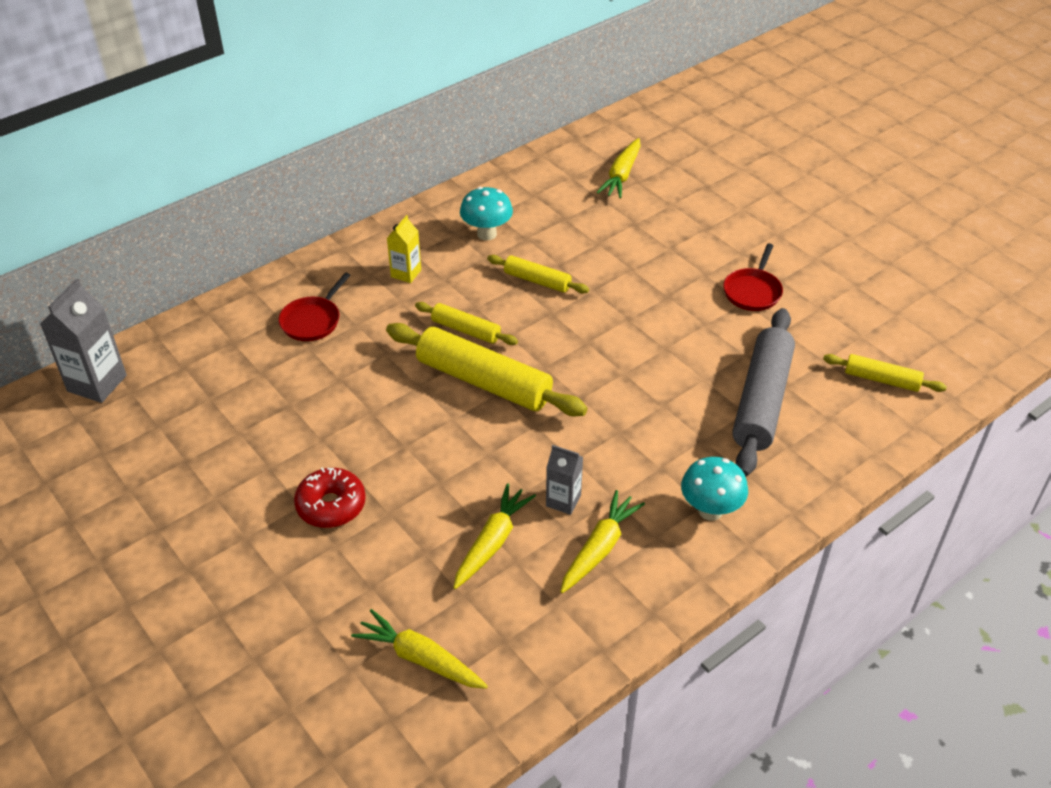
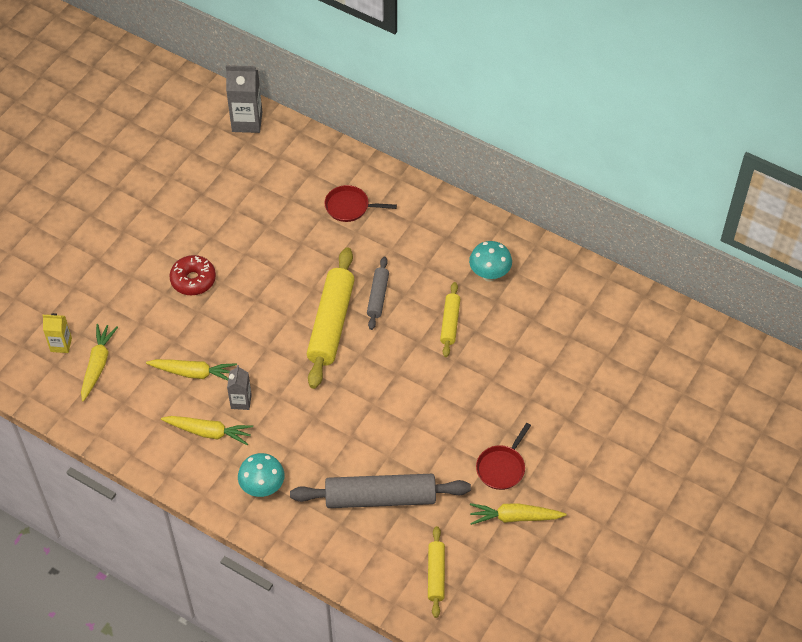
camera: 70 degrees right, 10 degrees up
(406, 273) = (422, 241): yellow carton -> yellow carton (61, 345)
(466, 330) = (378, 296): yellow rolling pin -> grey rolling pin
(621, 175) = (608, 342): yellow carrot -> yellow carrot (514, 517)
(753, 291) = (502, 467): red pan -> red pan turned 60 degrees counterclockwise

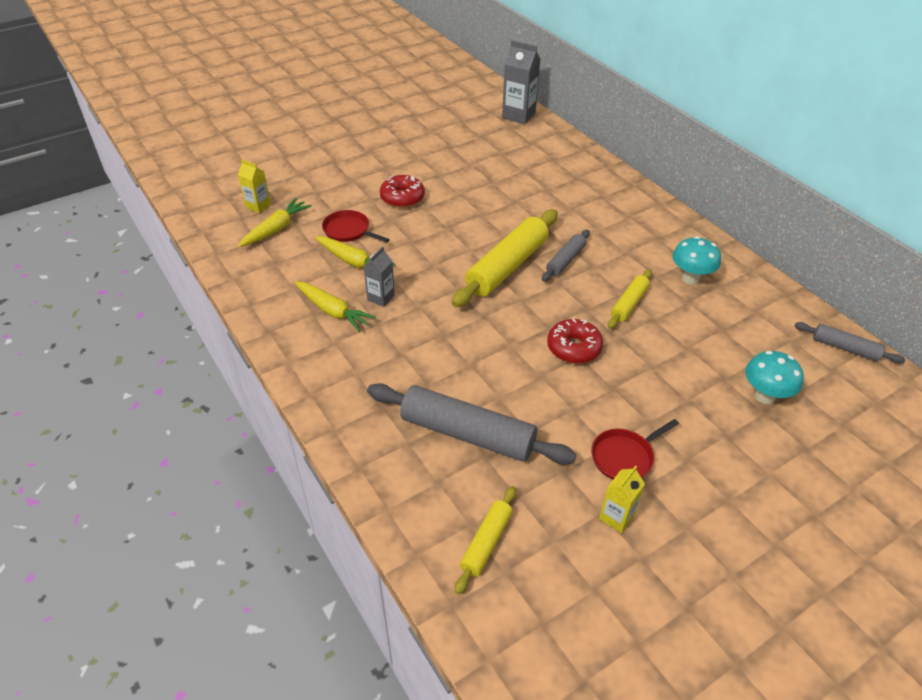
camera: 25 degrees right, 10 degrees down
(262, 488) = (350, 377): turquoise mushroom -> turquoise mushroom (764, 396)
(350, 207) = (575, 190): red pan -> red pan (348, 231)
(424, 386) = (574, 348): none -> red donut
(514, 517) = (616, 517): yellow carrot -> yellow carton
(629, 300) = (845, 348): none -> grey rolling pin

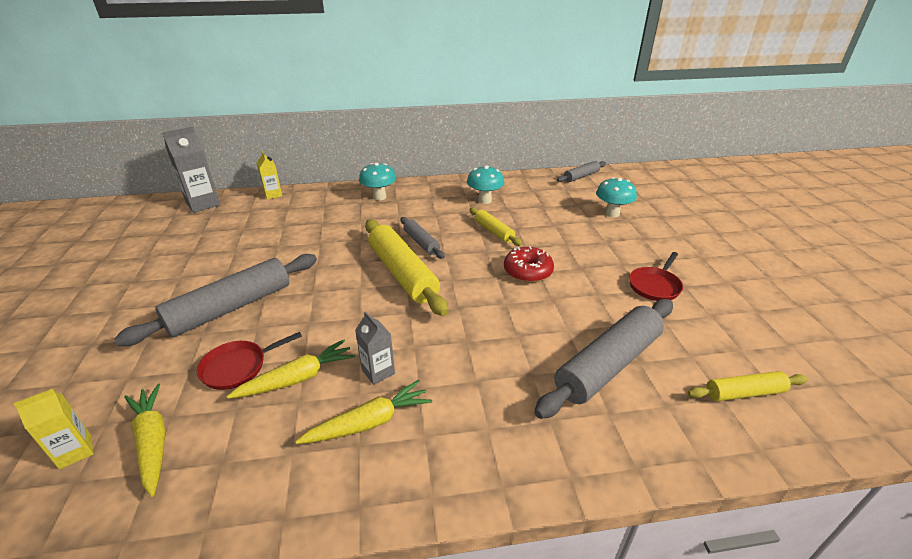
camera: 65 degrees left, 10 degrees down
(402, 198) = (231, 308): red donut -> grey rolling pin
(486, 543) = (744, 393): yellow rolling pin -> yellow rolling pin turned 60 degrees counterclockwise
(616, 517) = (716, 309): yellow carton -> yellow carton (273, 195)
(624, 203) = (379, 197): none -> turquoise mushroom
(624, 457) = (655, 286): red pan -> red pan turned 45 degrees clockwise

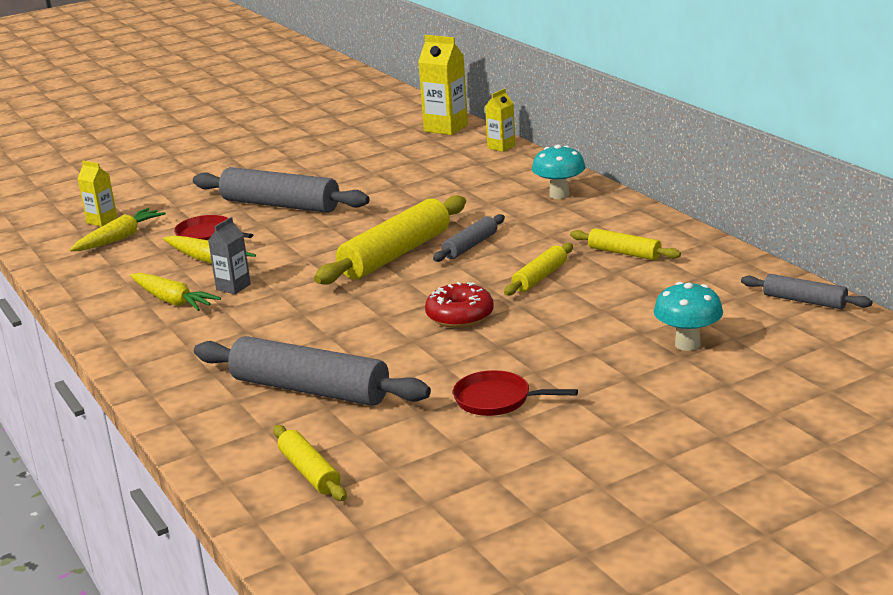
camera: 70 degrees right, 10 degrees down
(203, 204) = (446, 128): grey carton -> yellow carton
(484, 200) = (624, 253): turquoise mushroom -> yellow rolling pin

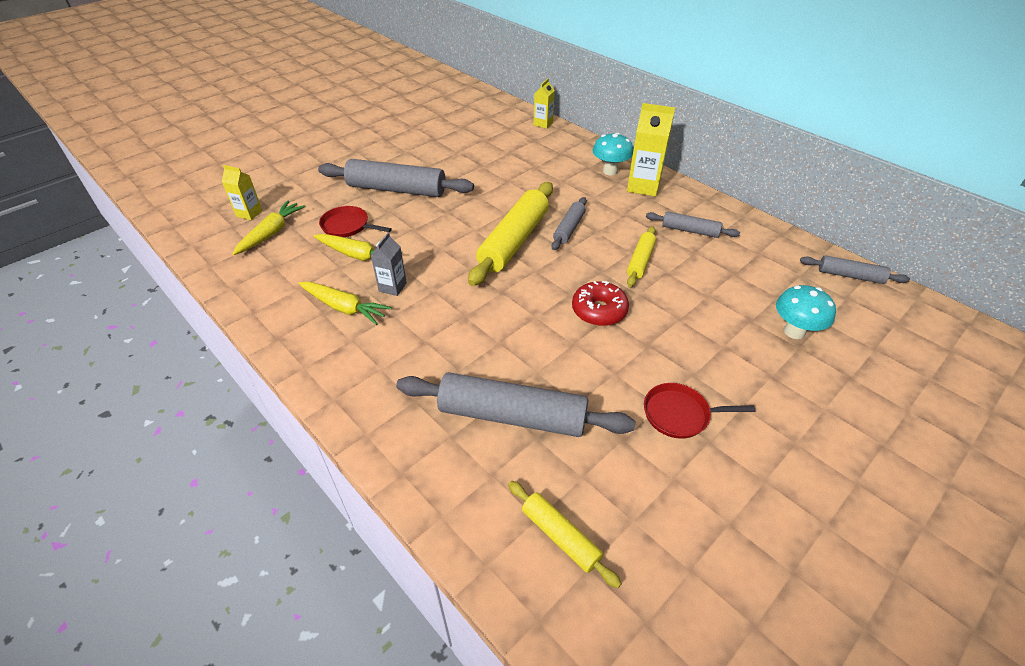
camera: 15 degrees left, 20 degrees up
(446, 128) = (493, 106): yellow carton -> yellow carton (643, 186)
(624, 253) = (690, 230): yellow rolling pin -> grey rolling pin

